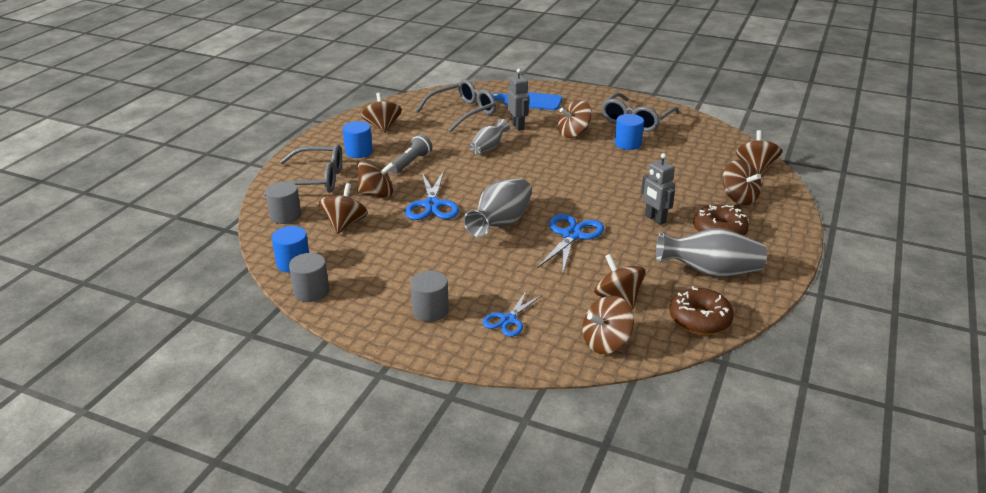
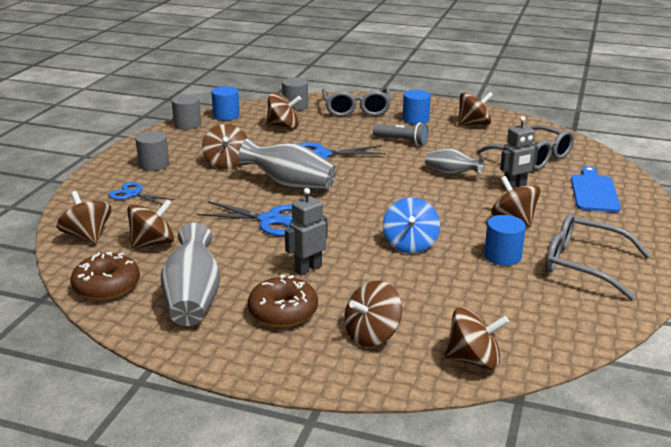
camera: 85 degrees right, 5 degrees down
(377, 194) = (337, 133): brown spinning top -> brown spinning top (227, 163)
(613, 175) = (410, 244): none -> blue spinning top

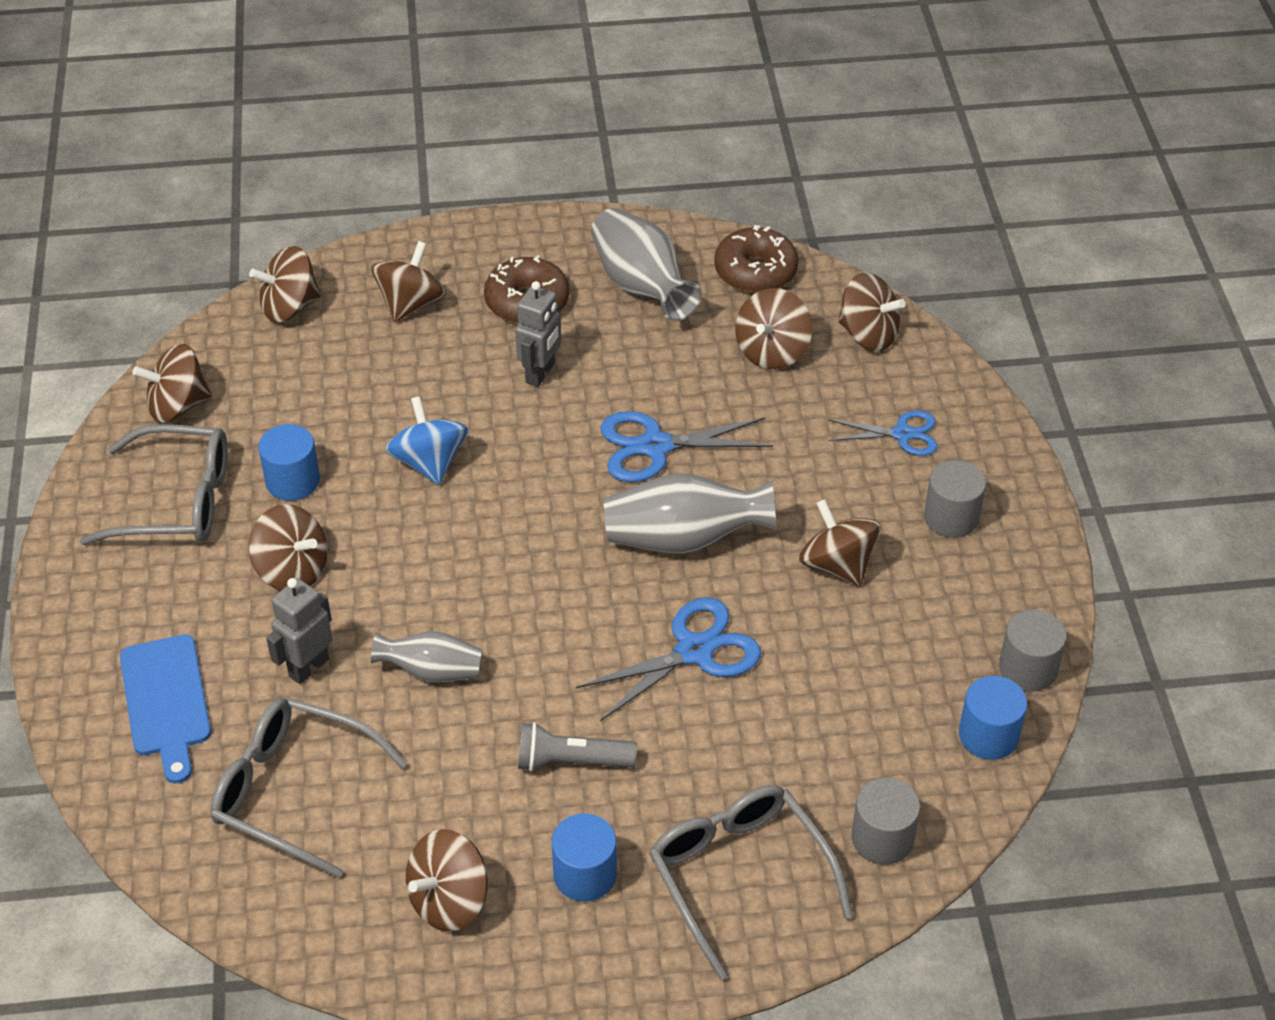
camera: 155 degrees right, 20 degrees up
(284, 126) = (839, 736): brown spinning top -> brown spinning top (178, 406)

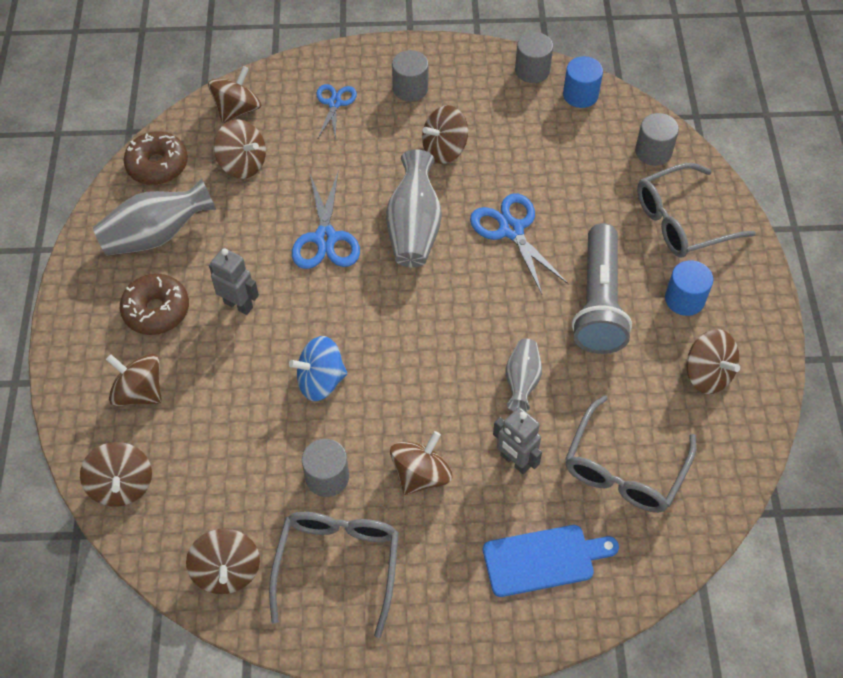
camera: 85 degrees left, 10 degrees up
(292, 481) = (327, 477): blue cylinder -> grey cylinder
(571, 761) = (598, 302): grey flashlight -> grey flashlight, size x1.78

